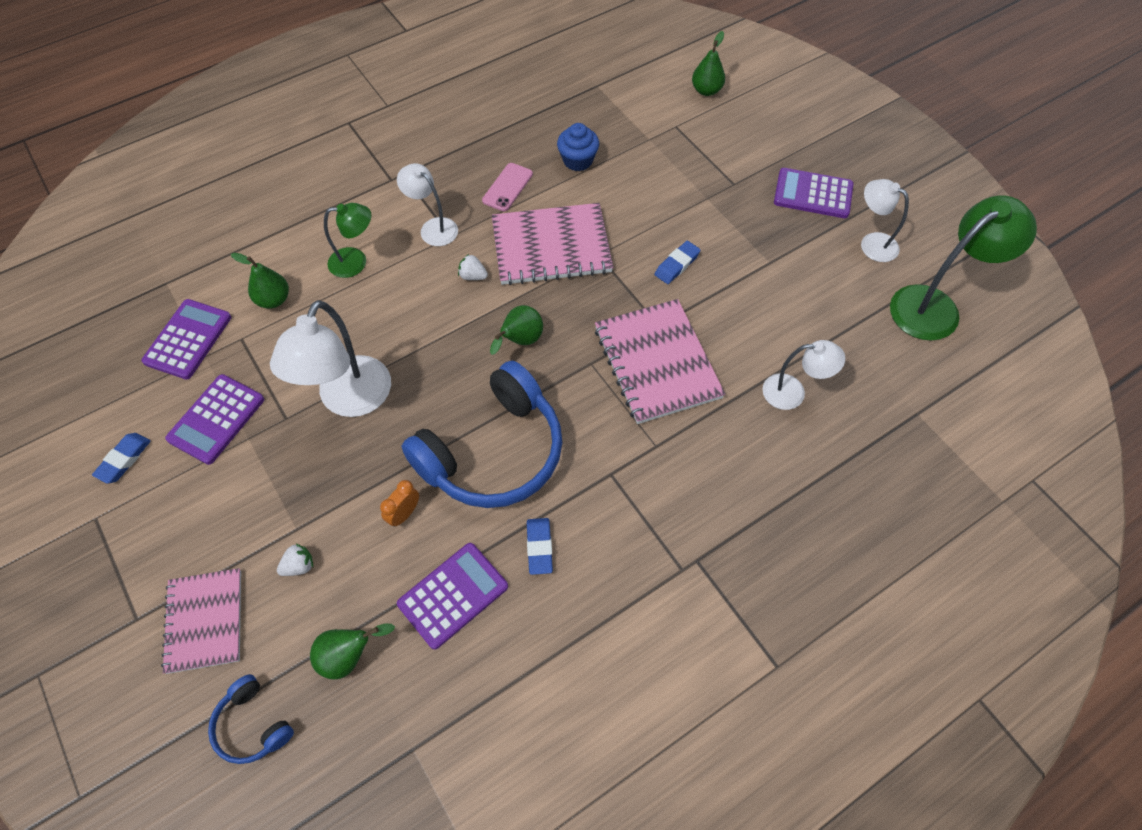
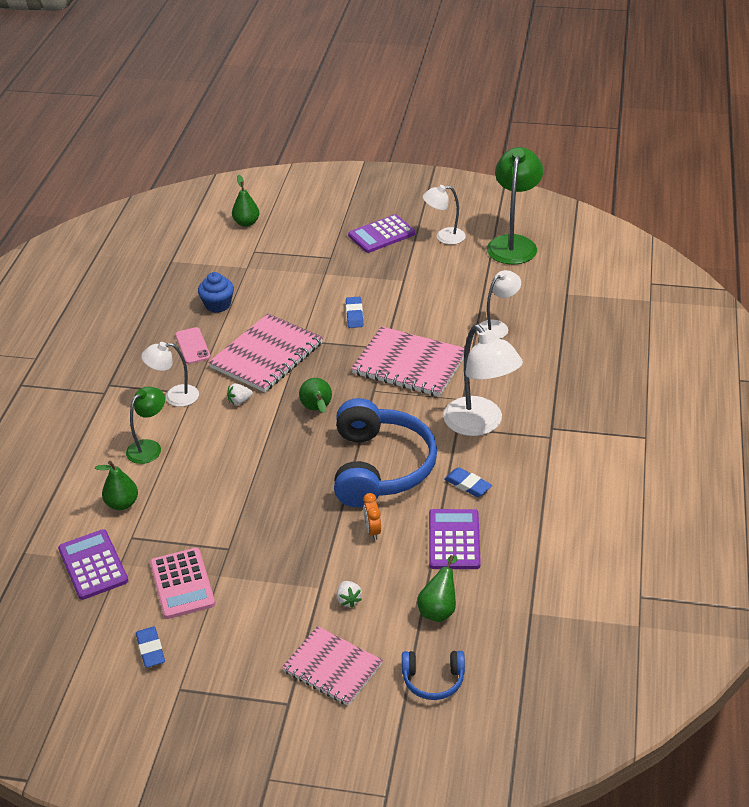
camera: 45 degrees left, 20 degrees down
(216, 419) = (182, 584): purple calculator -> pink calculator
(299, 566) = (348, 600): white strawberry -> white strawberry turned 150 degrees clockwise
(349, 400) = (256, 510): white lamp -> white lamp (480, 424)

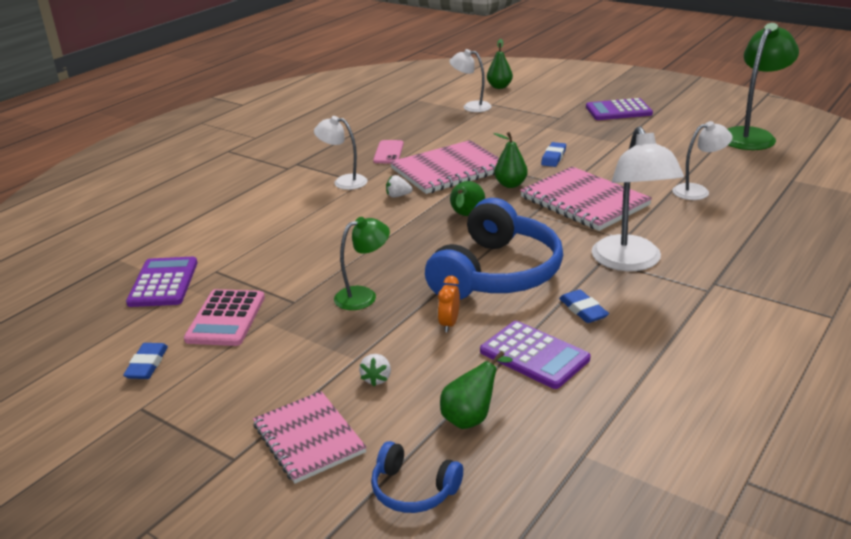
camera: 25 degrees right, 10 degrees down
(122, 504) = (231, 245): green pear -> green pear (510, 184)
(149, 447) = (291, 211): green lamp -> green lamp (363, 296)
(218, 305) = (433, 131): blue cupcake -> none
(444, 237) = (680, 121): white lamp -> white lamp (471, 106)
(454, 540) = (534, 355): purple calculator -> purple calculator turned 105 degrees clockwise

